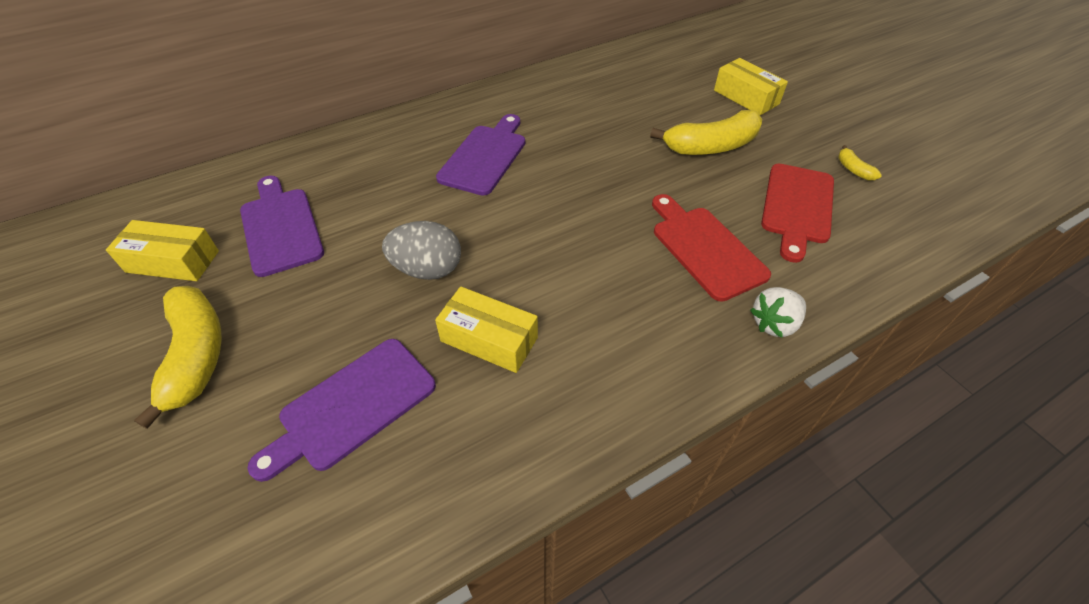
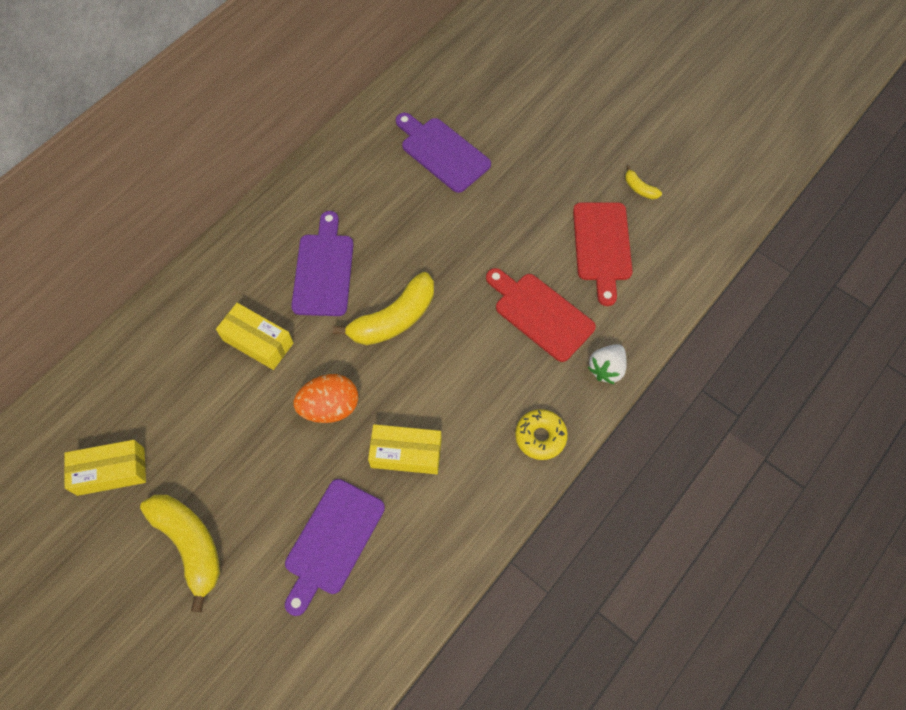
camera: 20 degrees left, 15 degrees up
(281, 227) = (183, 407): purple cutting board -> purple cutting board (442, 152)
(427, 269) = (330, 407): grey egg -> orange egg
(664, 372) = (540, 437): none -> yellow donut
(711, 146) = (517, 196): yellow banana -> yellow banana (393, 319)
(746, 97) = (533, 121): yellow box -> yellow box (258, 341)

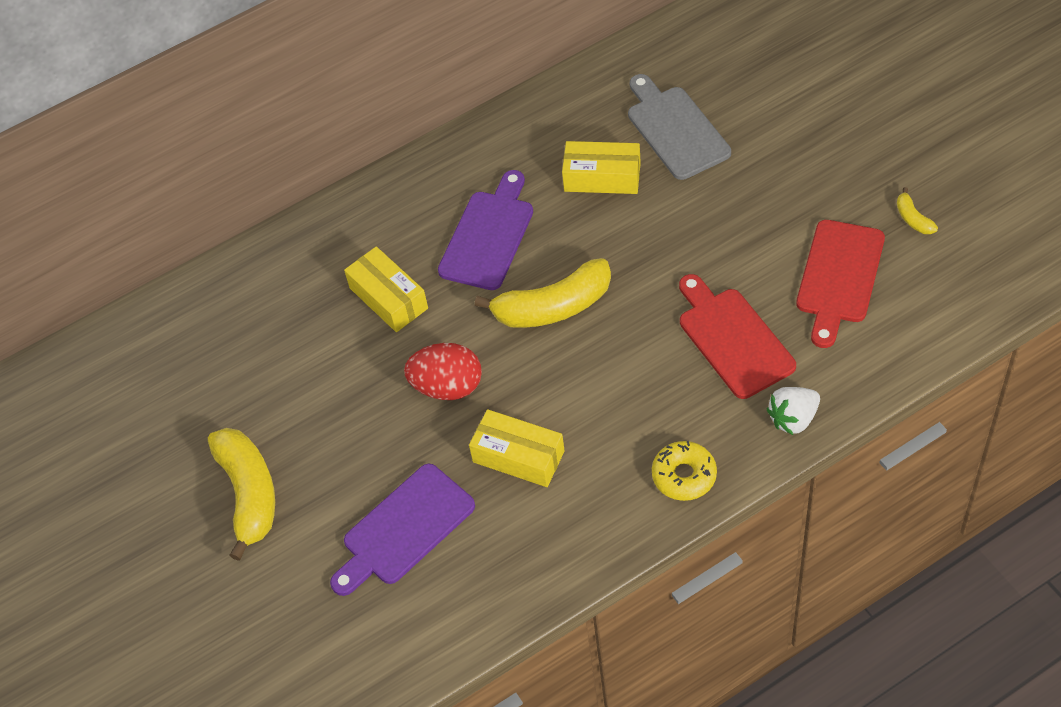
camera: 25 degrees right, 10 degrees down
(111, 471) = (188, 398): yellow box -> yellow box (602, 177)
(330, 407) = (447, 387): orange egg -> red egg
(442, 152) = (675, 129): purple cutting board -> grey cutting board

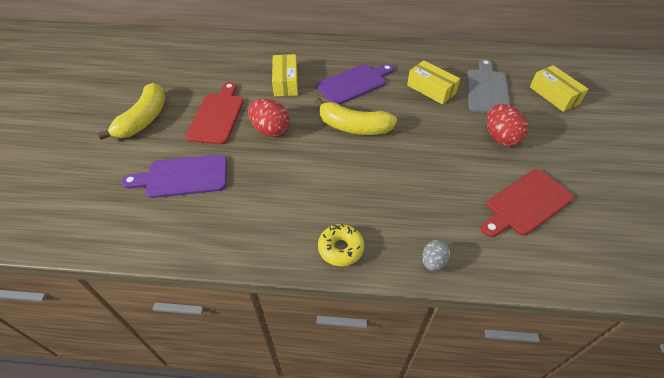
camera: 30 degrees right, 5 degrees down
(518, 457) = (268, 180): yellow box -> yellow box (554, 95)
(733, 339) = (434, 196): red cutting board -> red cutting board (217, 116)
(747, 200) = (500, 138): none -> red egg
(793, 419) = (433, 262): white strawberry -> grey egg
(913, 218) = (599, 201): yellow banana -> none

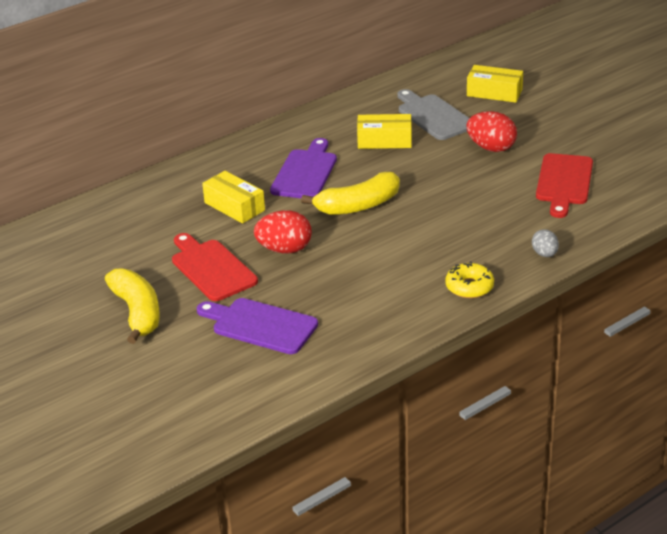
camera: 40 degrees left, 15 degrees down
(183, 176) = (260, 325): purple cutting board -> purple cutting board turned 75 degrees clockwise

